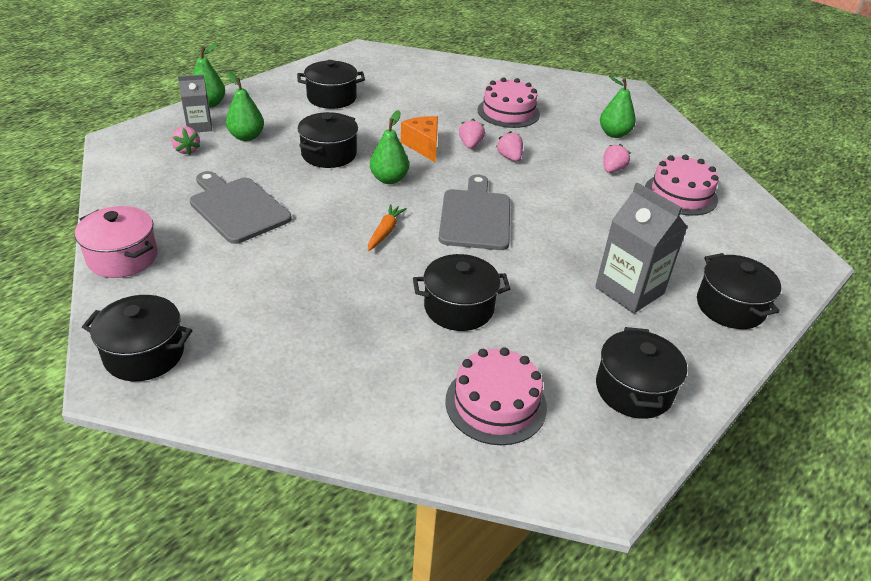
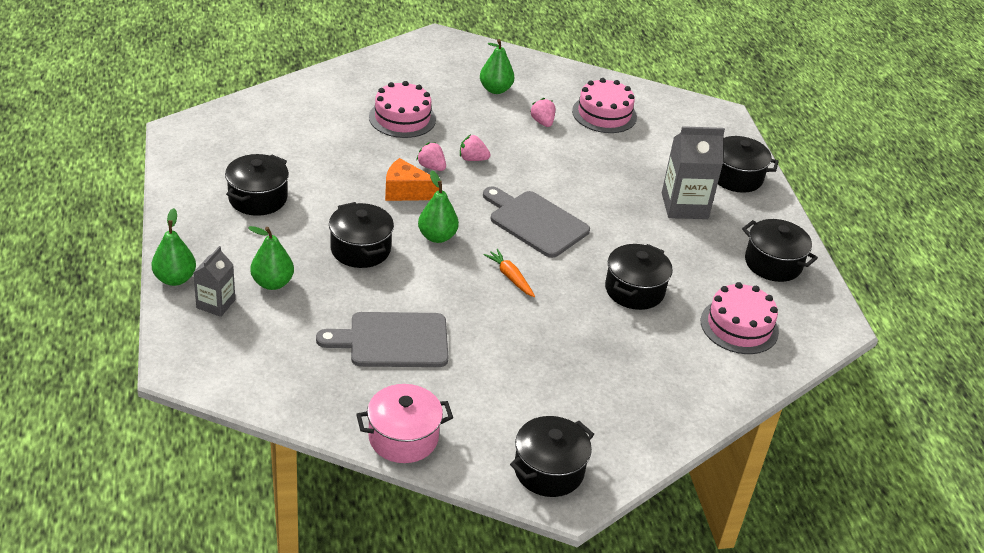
camera: 55 degrees left, 0 degrees up
(187, 150) = (255, 330): pink strawberry -> none

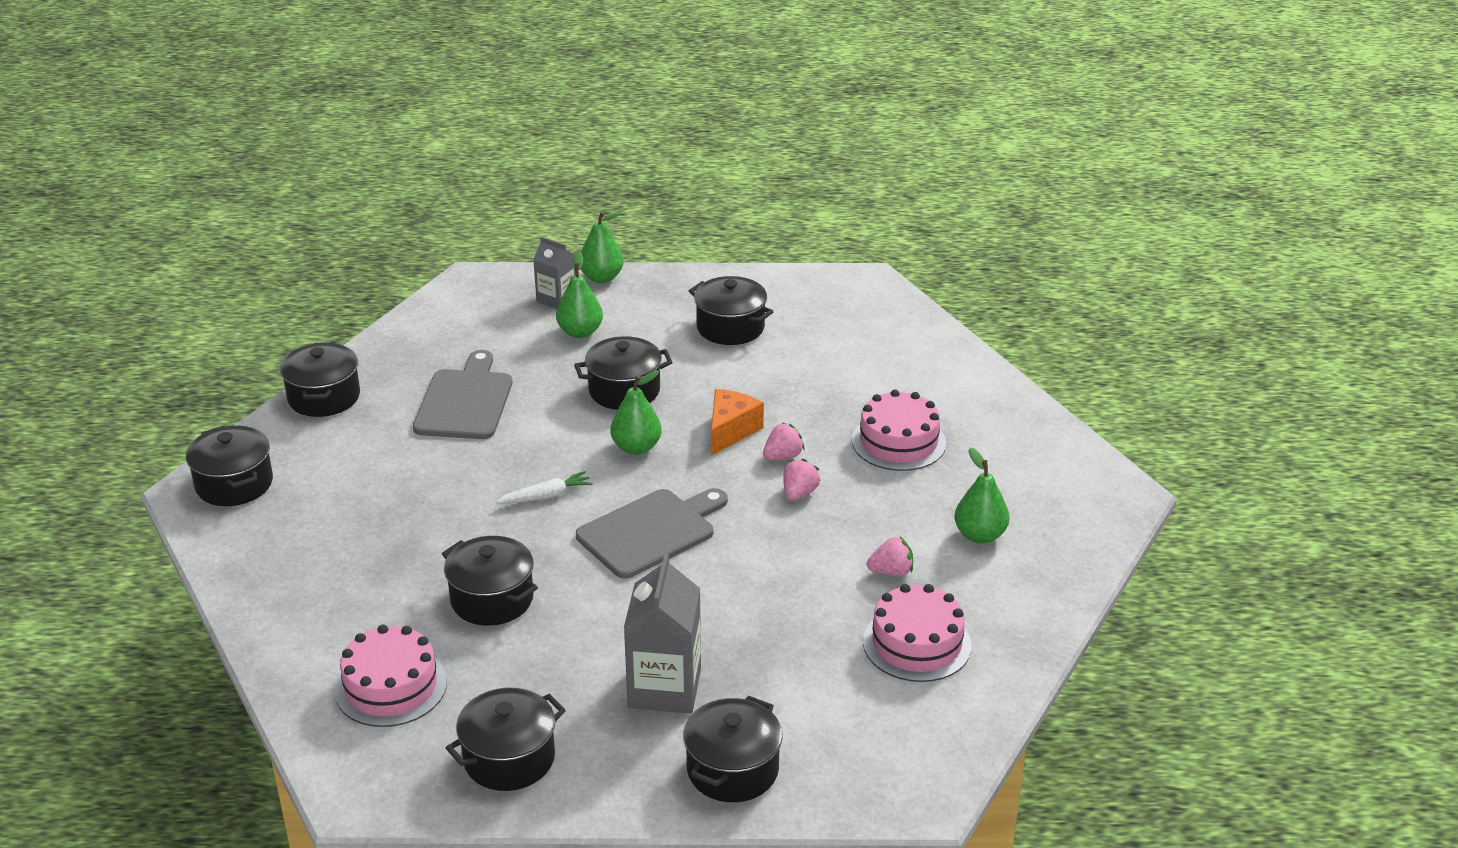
camera: 105 degrees right, 5 degrees down
(403, 437) = (324, 397): pink pot -> black pot
(510, 277) = (546, 496): orange carrot -> white carrot

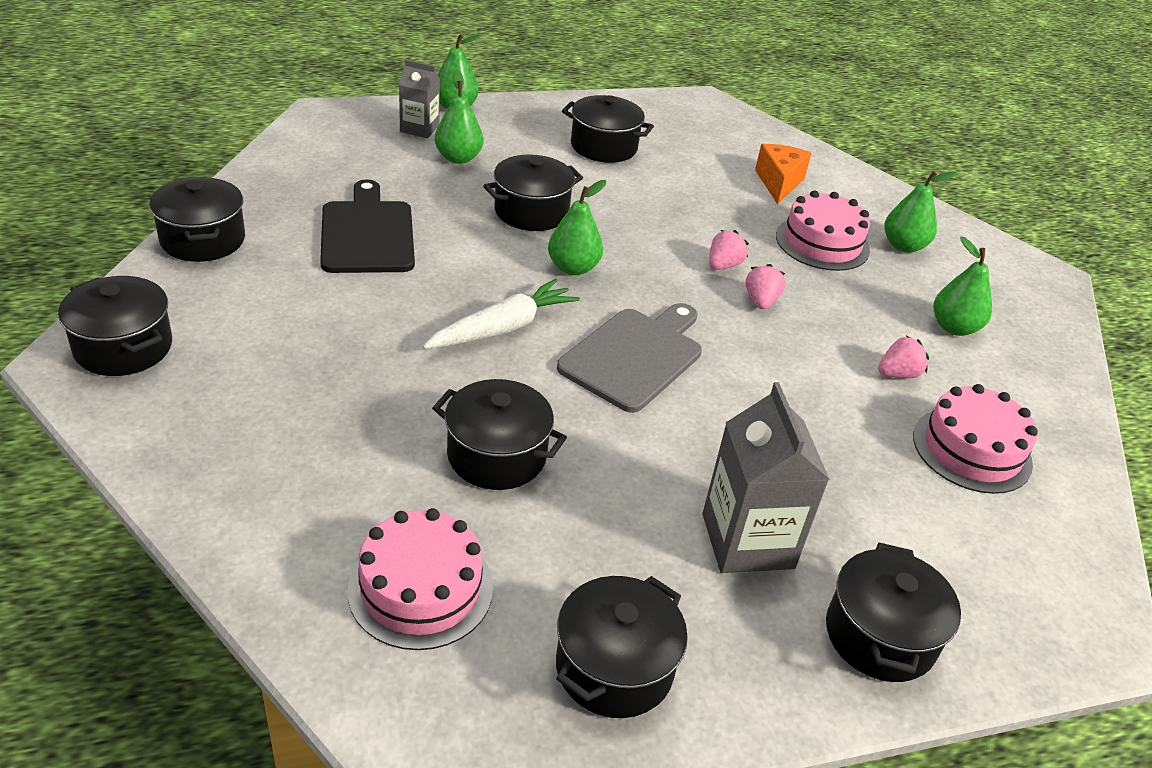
camera: 20 degrees left, 5 degrees up
(465, 401) = (367, 233): grey cutting board -> black cutting board
(546, 496) = (503, 328): white carrot -> white carrot, size x1.60
(731, 431) = (659, 244): orange cheese -> orange cheese (779, 183)
(984, 451) = (903, 246): none -> green pear

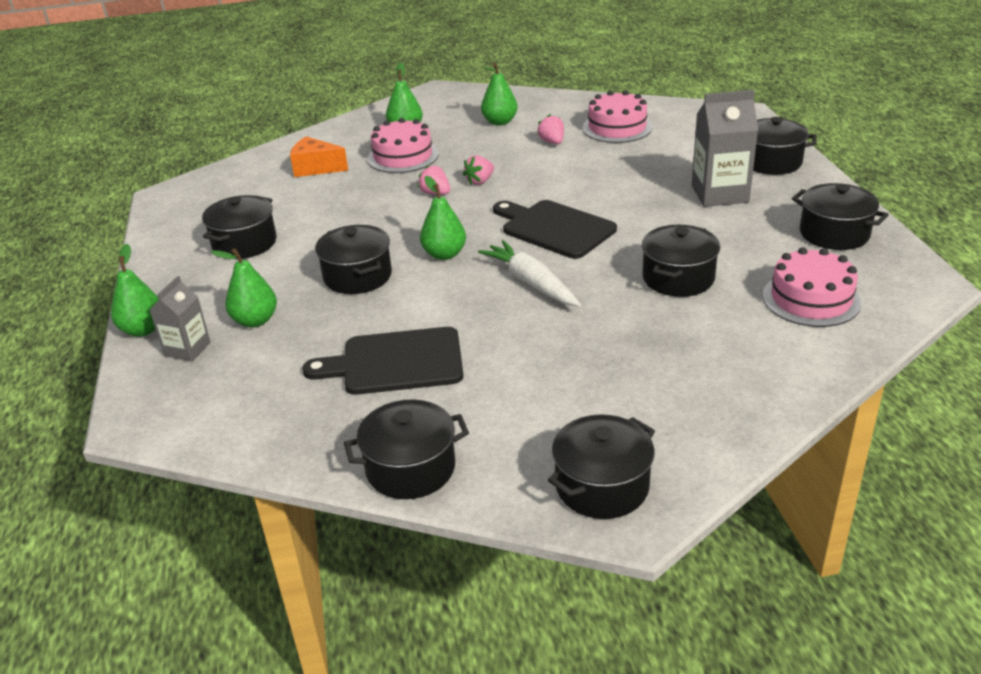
camera: 80 degrees left, 5 degrees down
(634, 356) = (554, 228): grey cutting board -> black cutting board
(761, 301) = (480, 181): pink strawberry -> pink strawberry turned 60 degrees counterclockwise

